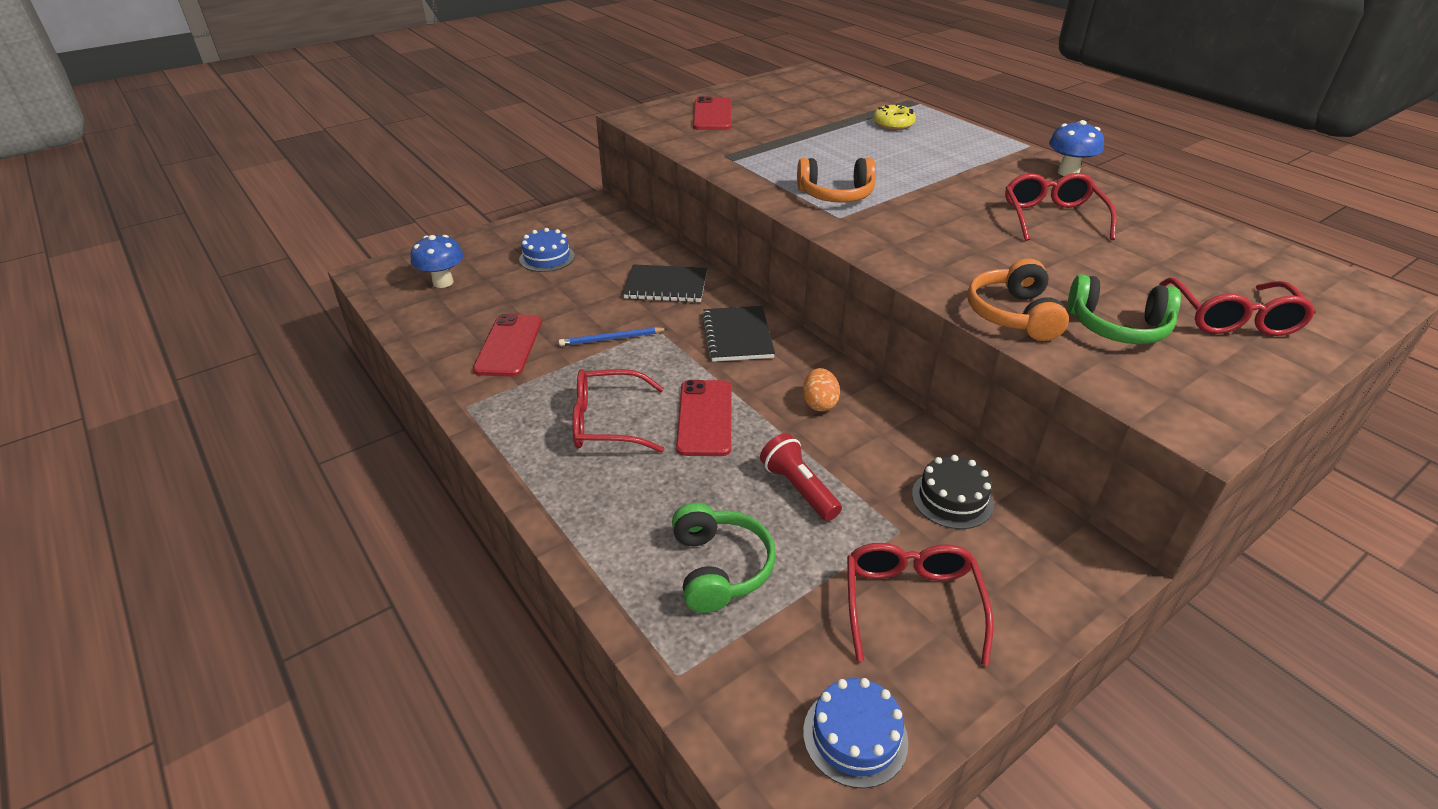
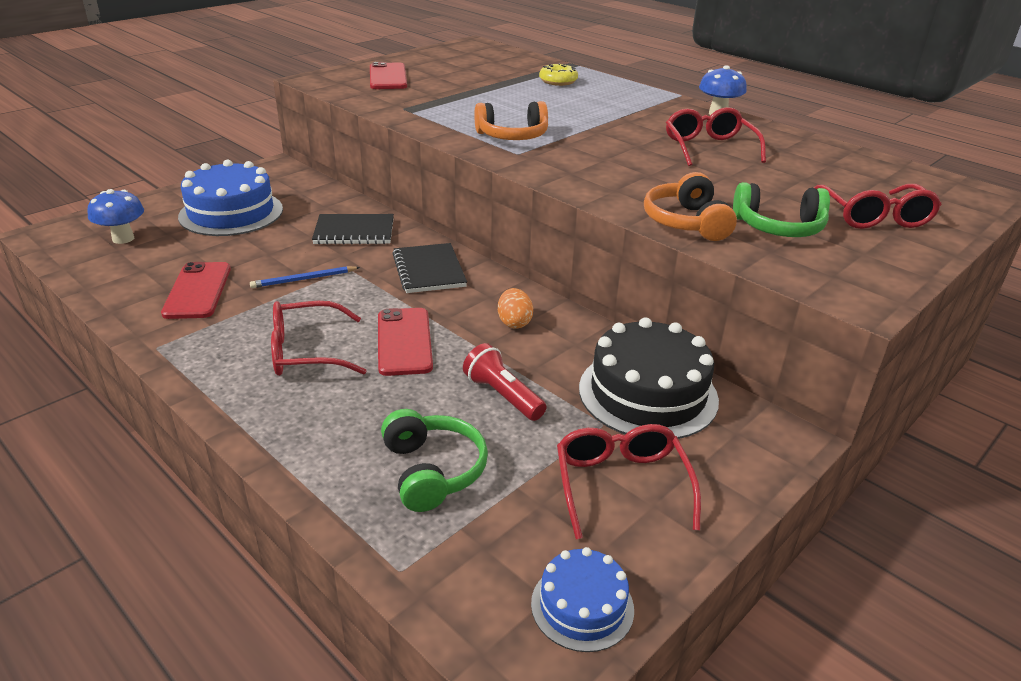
camera: 10 degrees left, 5 degrees down
(547, 258) = (231, 213): blue cake -> blue cake, size x1.83
(952, 499) = (648, 393): black cake -> black cake, size x1.83

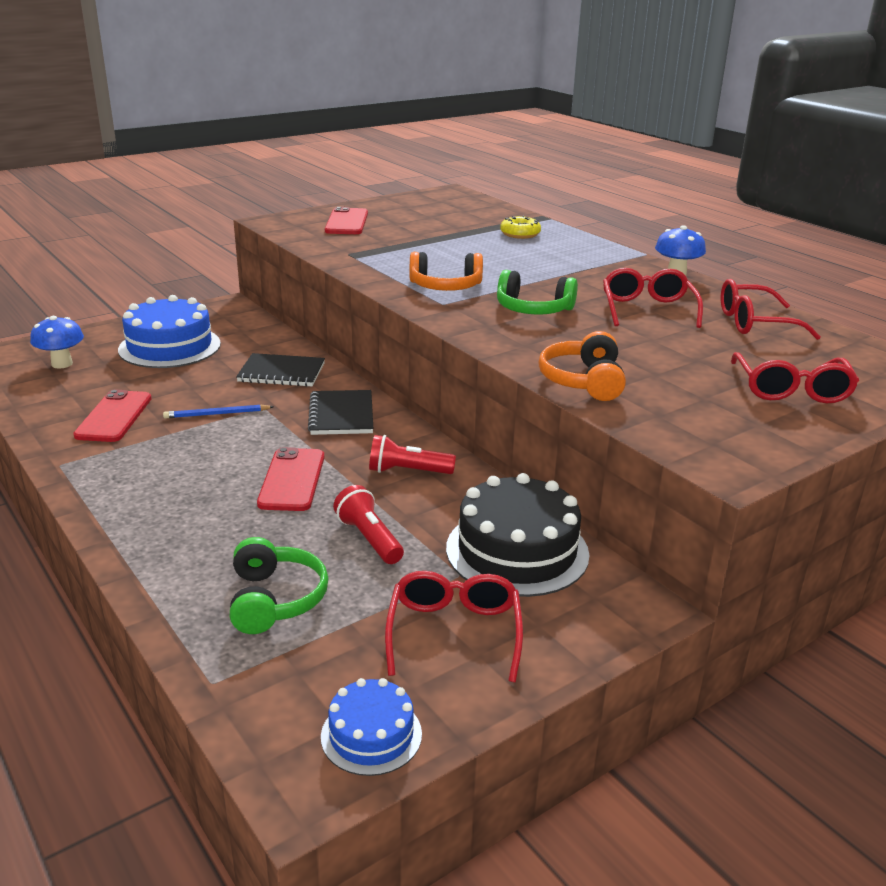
camera: 10 degrees right, 5 degrees down
(306, 352) = (195, 481): red glasses -> red glasses (754, 323)
(514, 322) = (407, 471): orange egg -> red flashlight
(778, 227) = (679, 393): green headphones -> green headphones (533, 309)

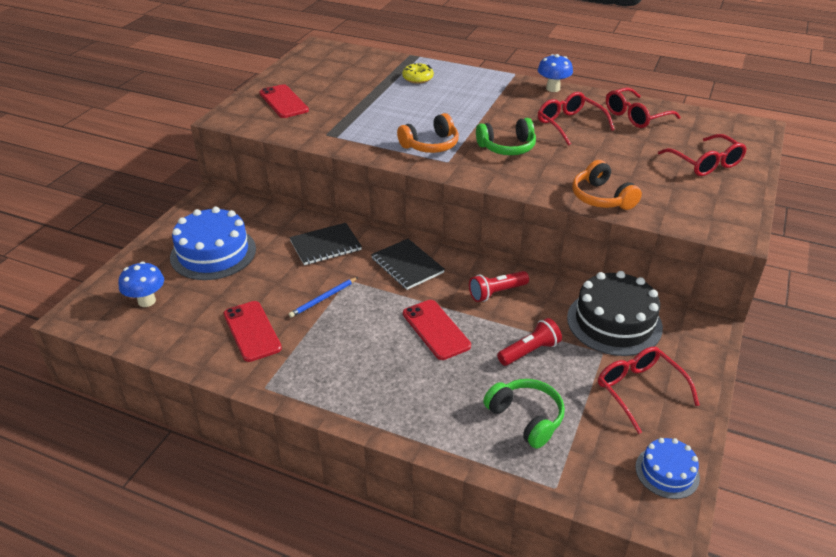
camera: 30 degrees left, 10 degrees up
(369, 539) = (529, 351): red flashlight -> red flashlight turned 120 degrees clockwise

